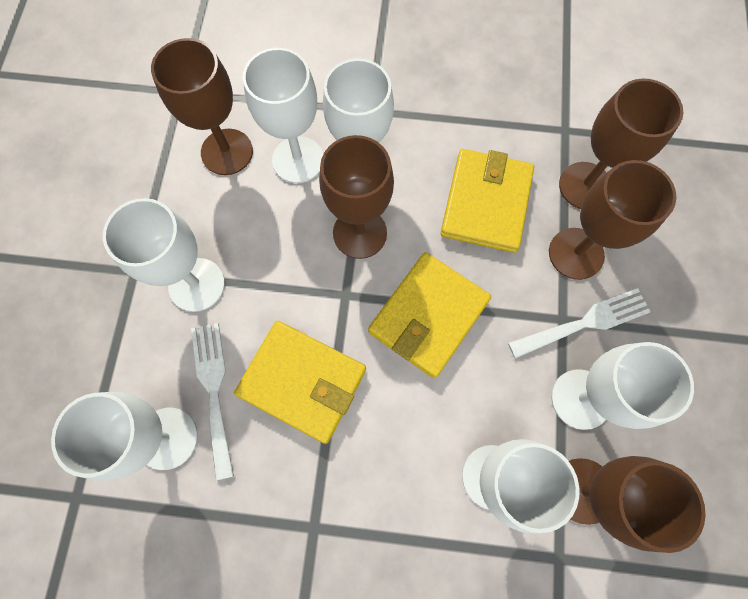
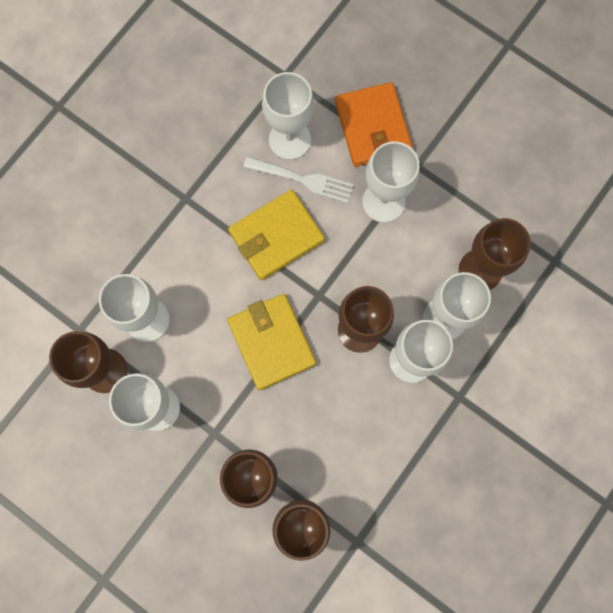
camera: 120 degrees right, 5 degrees up
(104, 346) = (372, 127): none -> orange wallet
(486, 203) = (331, 436): yellow wallet -> none
(584, 323) = (203, 446): white fork -> none

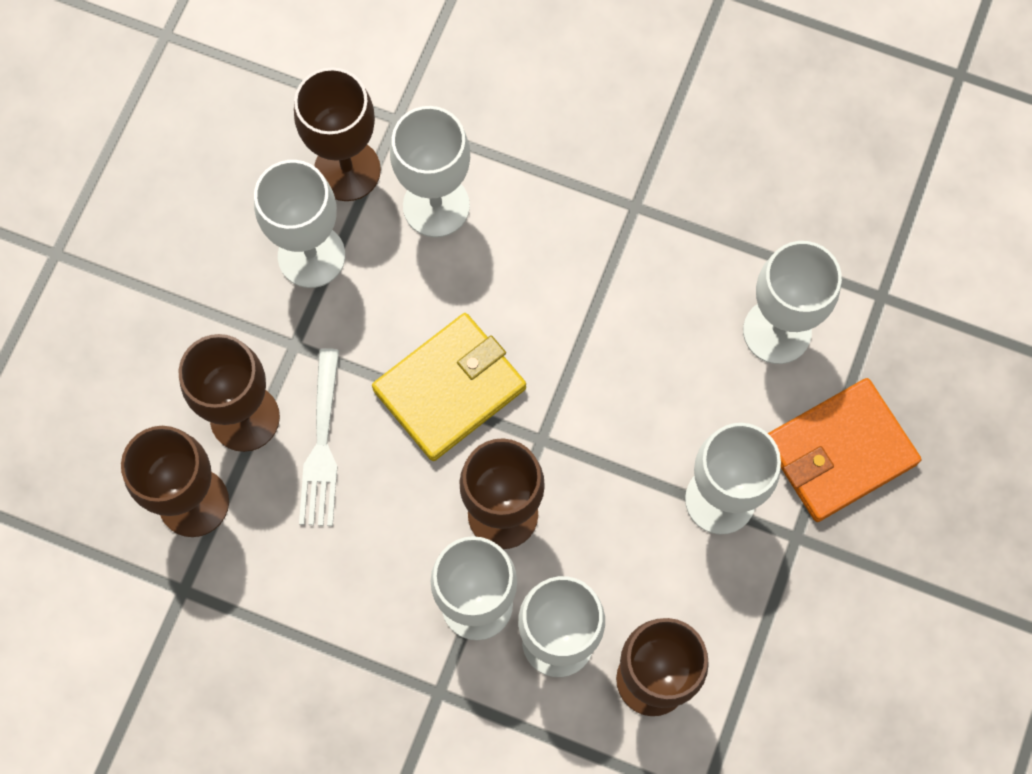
camera: 75 degrees right, 5 degrees down
(276, 236) = (615, 352): yellow wallet -> none
(302, 179) = (718, 367): white fork -> white fork (322, 445)

